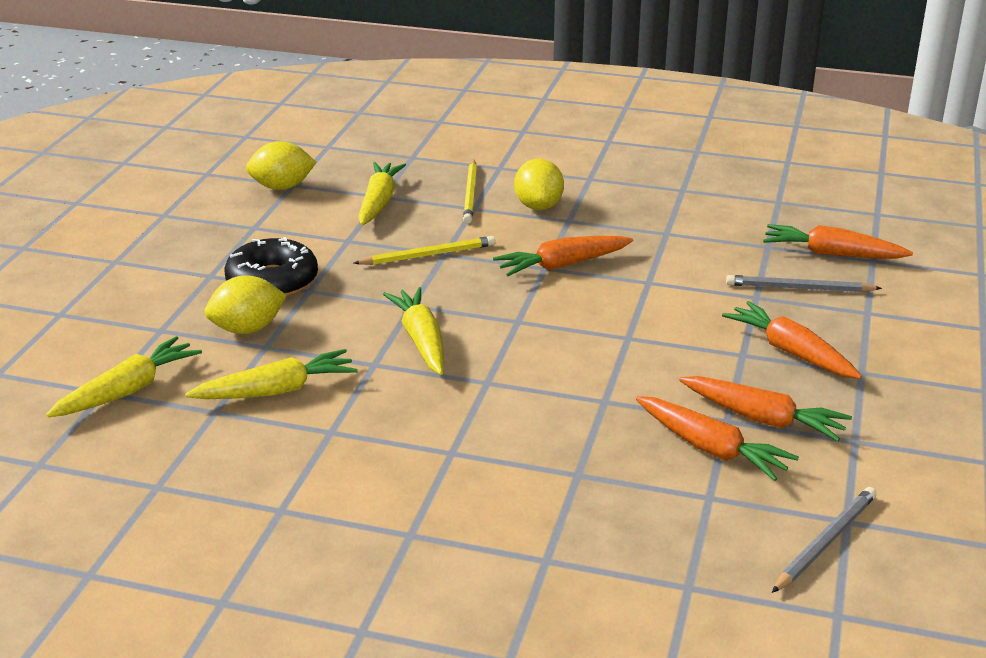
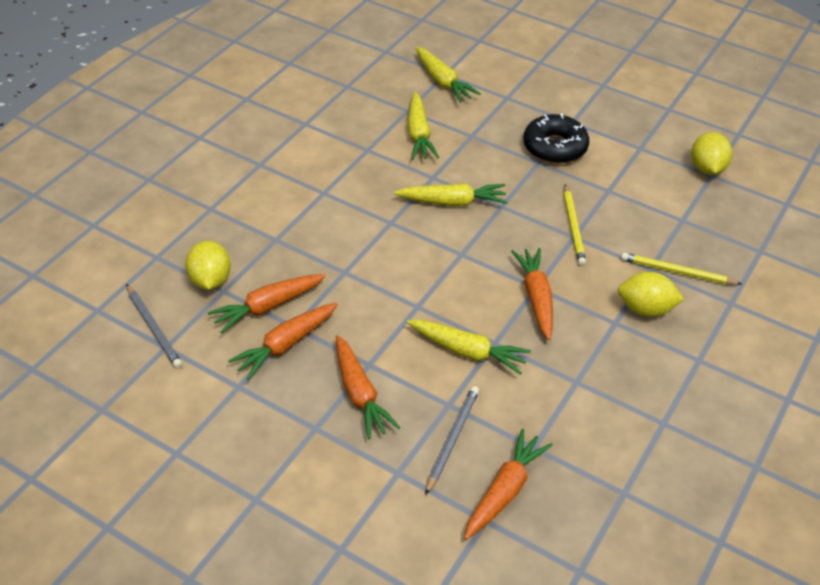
camera: 105 degrees right, 15 degrees up
(247, 329) = (495, 130): yellow lemon -> yellow lemon (210, 280)
(379, 202) = (670, 216): yellow carrot -> yellow carrot (468, 351)
(790, 352) = (360, 394): orange carrot -> orange carrot turned 90 degrees clockwise

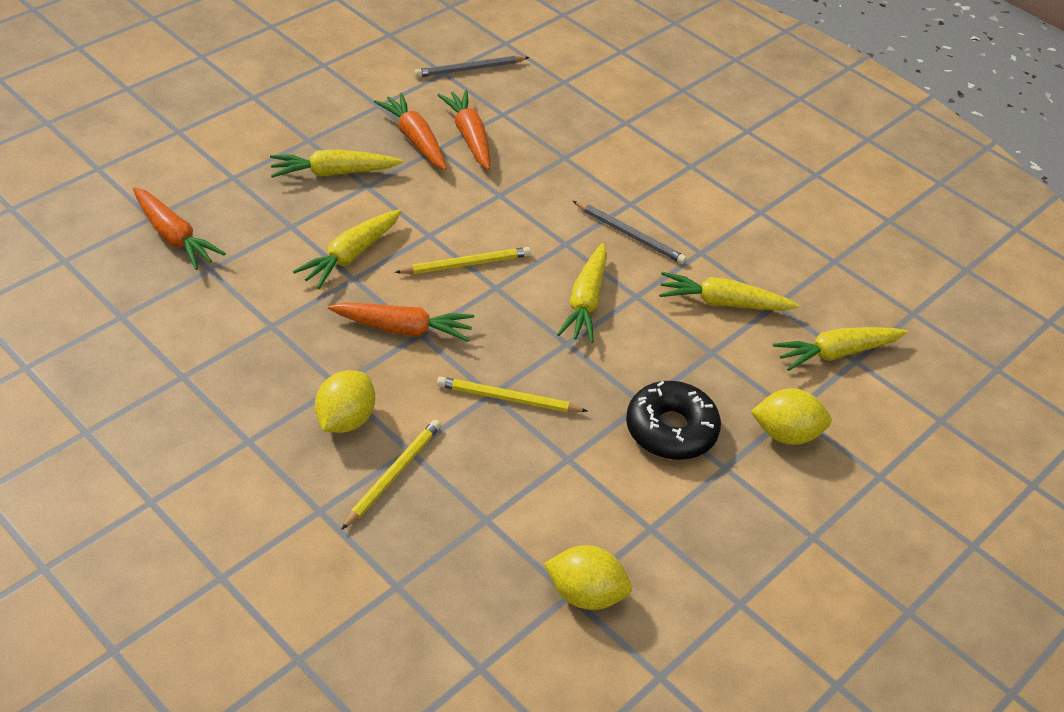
camera: 100 degrees right, 0 degrees up
(210, 280) = (519, 108): yellow lemon -> yellow lemon (786, 434)
(360, 394) = (333, 173): orange carrot -> yellow carrot
(443, 276) = (466, 264): none -> yellow pencil
(452, 439) = (249, 218): grey pencil -> grey pencil (630, 235)

